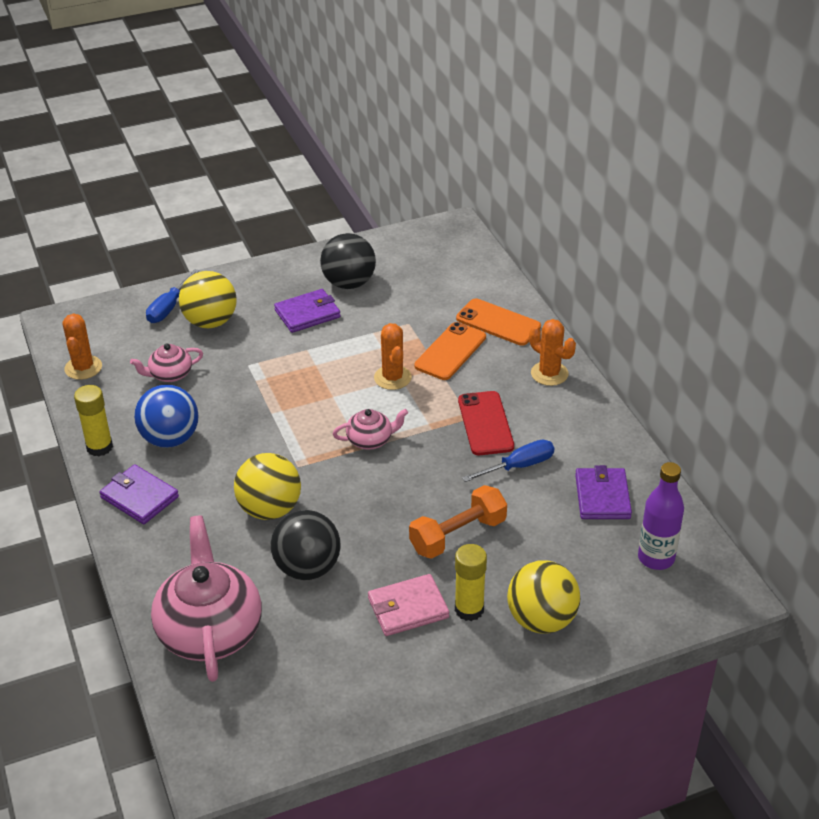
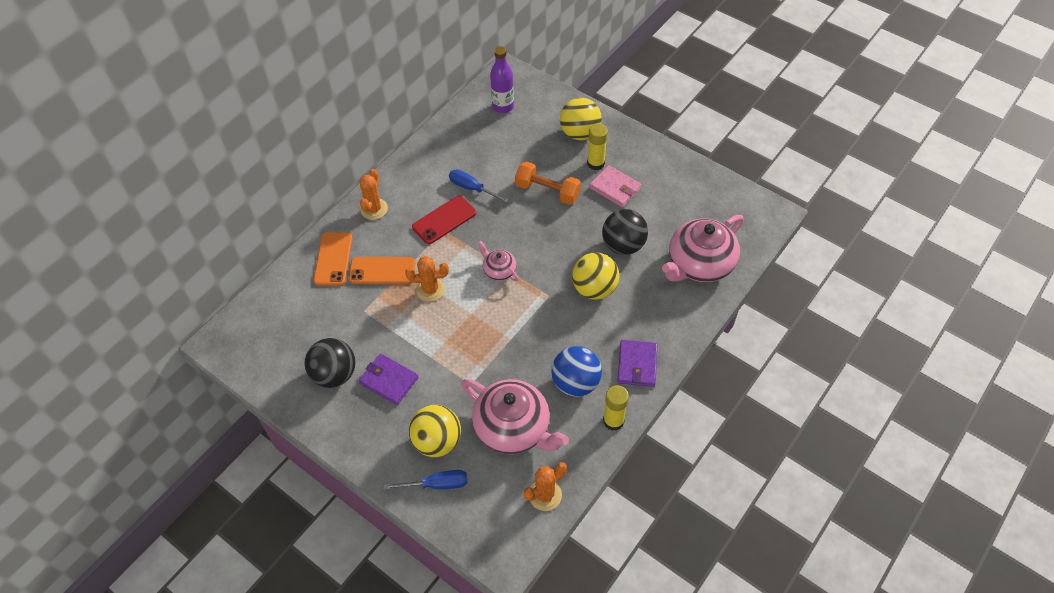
camera: 120 degrees left, 15 degrees up
(170, 374) = (513, 428): pink teapot -> pink teapot, size x2.05
(392, 378) = (430, 289): orange cactus -> orange cactus turned 45 degrees clockwise
(602, 496) = (471, 143): purple wallet -> none

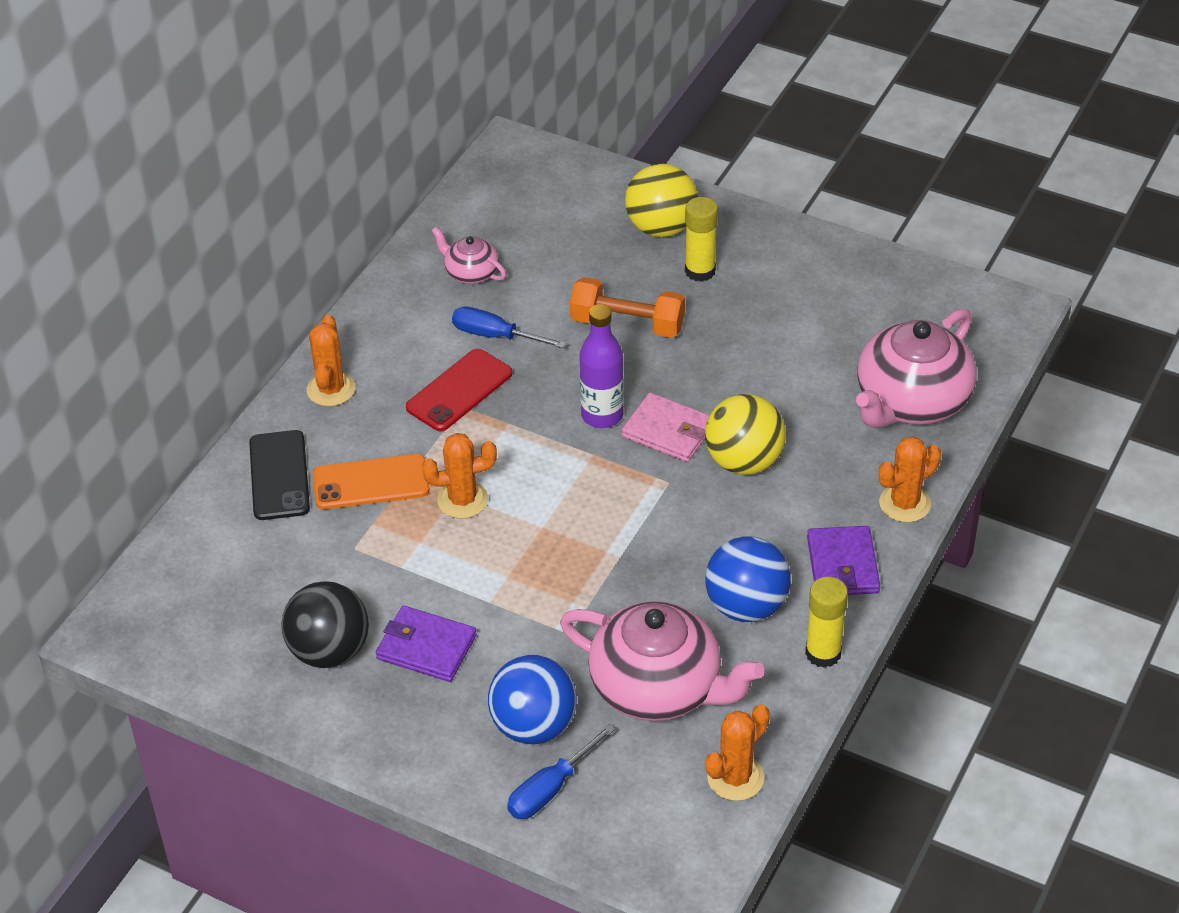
camera: 10 degrees left, 10 degrees down
(333, 259) = (279, 475): orange phone -> black phone
(437, 441) = (533, 726): yellow ball -> blue ball
(437, 484) = (550, 789): blue screwdriver -> blue screwdriver turned 150 degrees clockwise
(499, 270) = (574, 455): pink teapot -> pink teapot (470, 273)
(503, 106) = (517, 202): purple bottle -> purple bottle (602, 415)
(615, 188) = (742, 305): pink wallet -> pink wallet (668, 431)
(623, 245) = (777, 390): black ball -> none
(682, 330) = (904, 504): none -> orange cactus

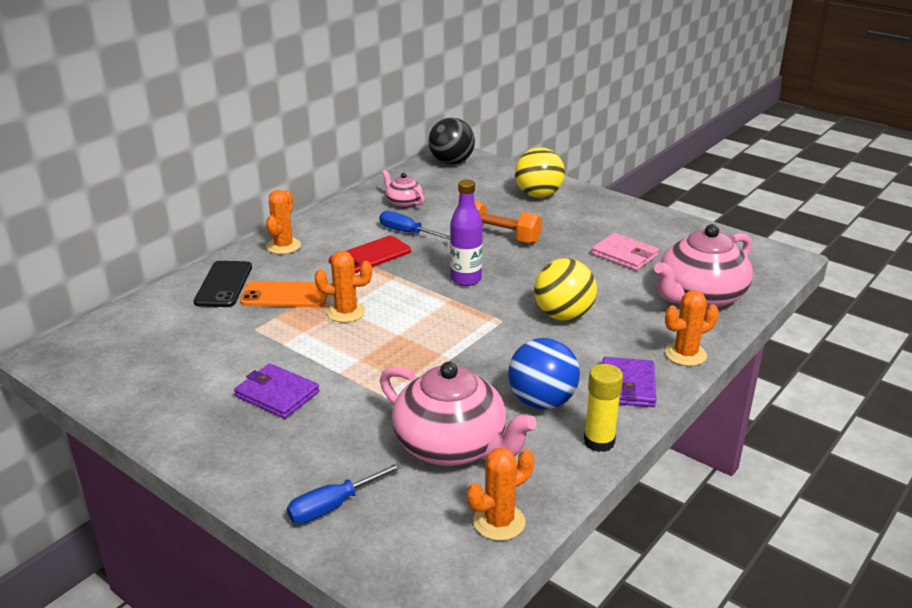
camera: 10 degrees right, 15 degrees down
(329, 651) = (202, 387): black ball -> black ball (451, 162)
(533, 726) = (338, 458): blue ball -> none
(668, 431) = (511, 293): pink wallet -> pink wallet (624, 255)
(700, 271) = (559, 217): yellow glue stick -> none

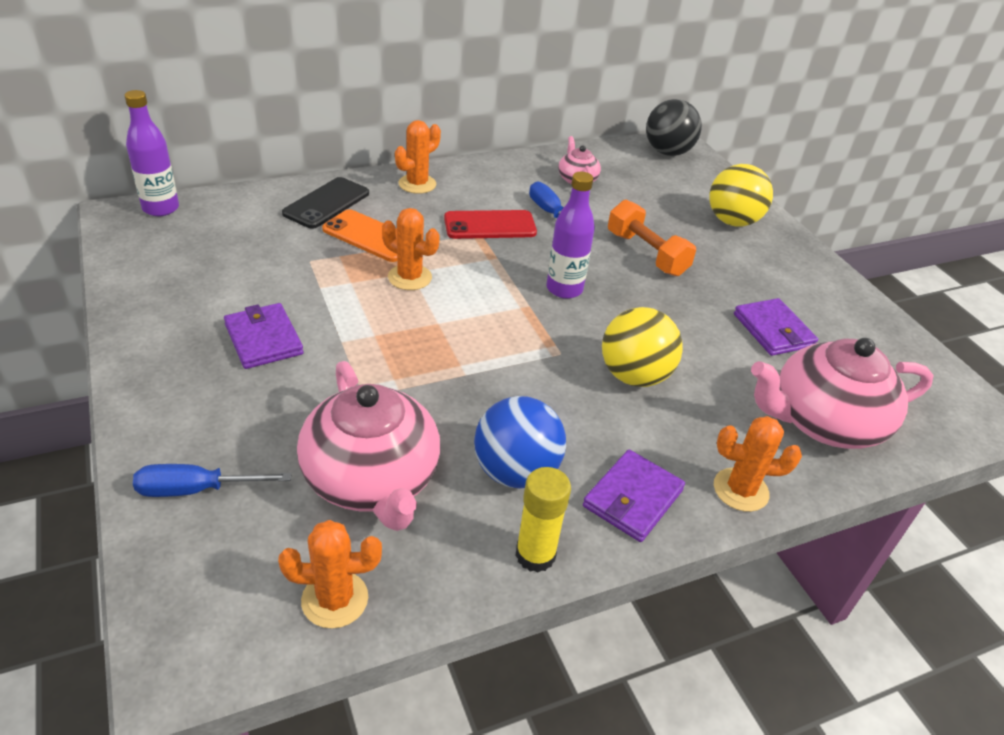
camera: 25 degrees right, 10 degrees up
(81, 337) = (161, 208): none -> purple bottle
(624, 255) = (773, 330): pink wallet -> purple wallet

